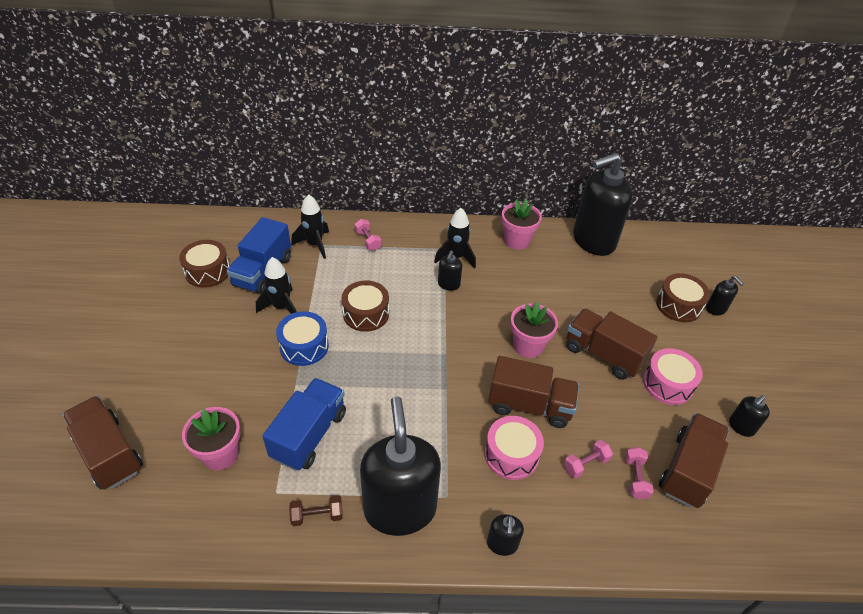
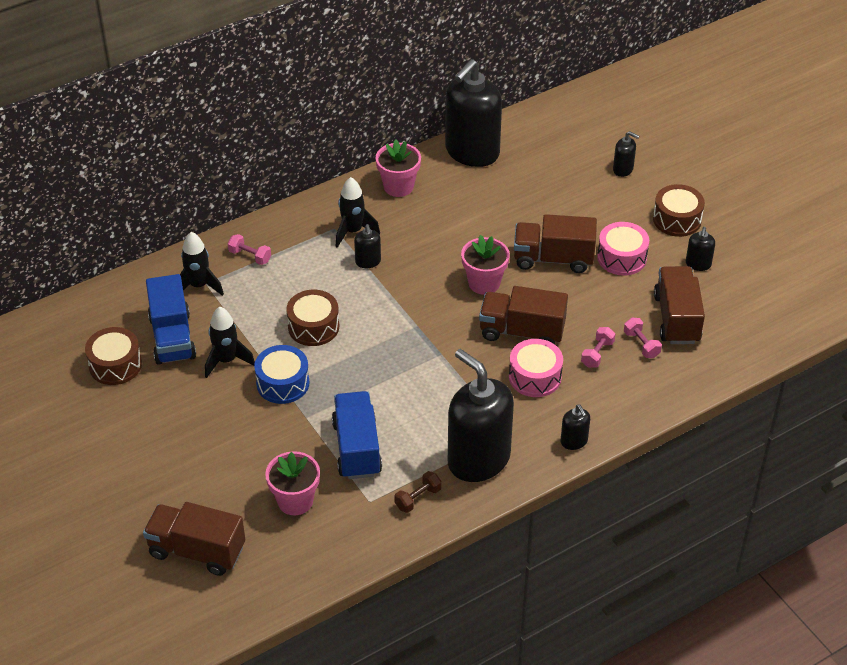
camera: 30 degrees left, 0 degrees up
(530, 405) = (522, 332): brown truck -> brown truck turned 150 degrees counterclockwise
(678, 305) = (589, 182): brown drum -> brown drum (677, 219)

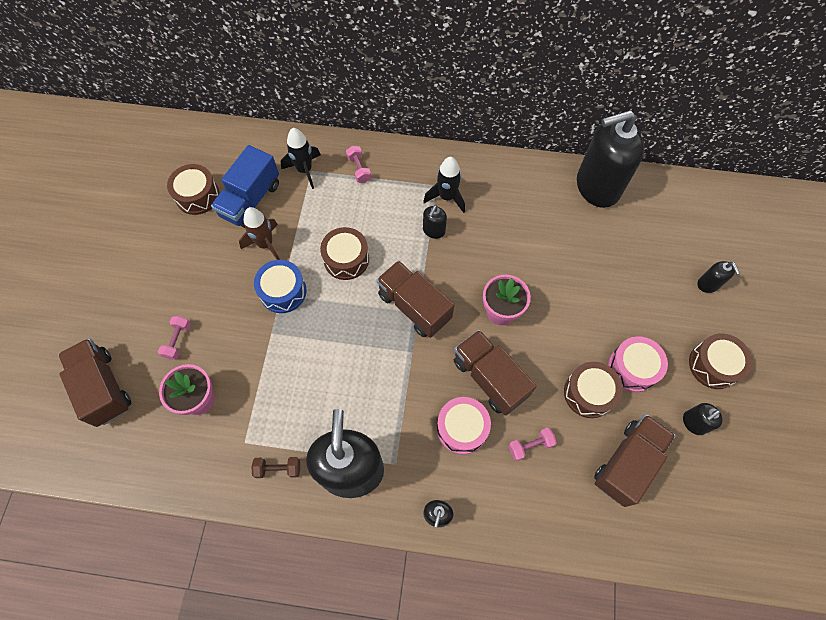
camera: 40 degrees right, 20 degrees up
(226, 360) = (265, 244): black rocket -> brown rocket
(356, 448) = (279, 388): blue truck -> none
(398, 186) = (514, 181): pink flower pot -> none
(553, 259) = (574, 328): brown truck -> brown truck (414, 307)
(606, 294) = (588, 393): none -> brown drum
(641, 344) = (574, 465): pink dumbbell -> pink dumbbell (178, 341)

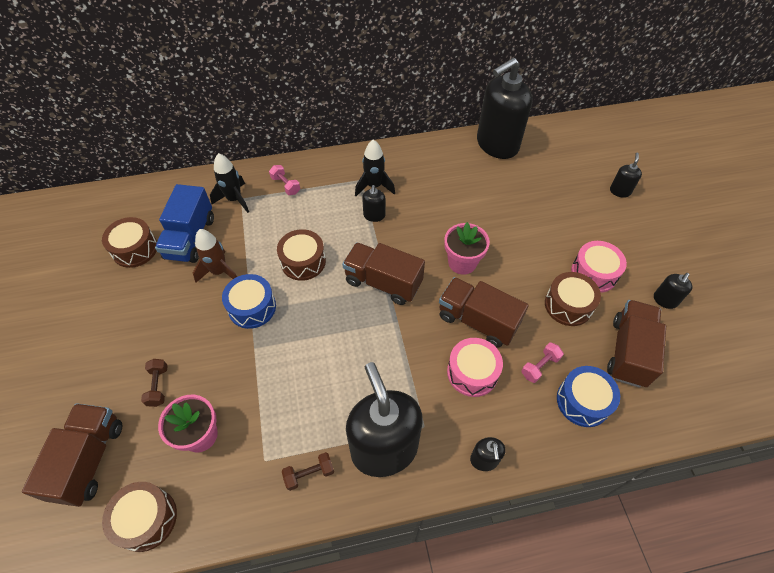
camera: 20 degrees left, 10 degrees down
(103, 388) = (89, 460): brown truck -> brown truck turned 60 degrees clockwise
(178, 341) = (158, 386): pink dumbbell -> brown dumbbell
(556, 495) = (583, 401): none -> blue drum
(708, 284) = (620, 191): black soap dispenser -> black soap dispenser turned 120 degrees counterclockwise
(713, 365) = (656, 250): brown drum -> brown drum (146, 519)

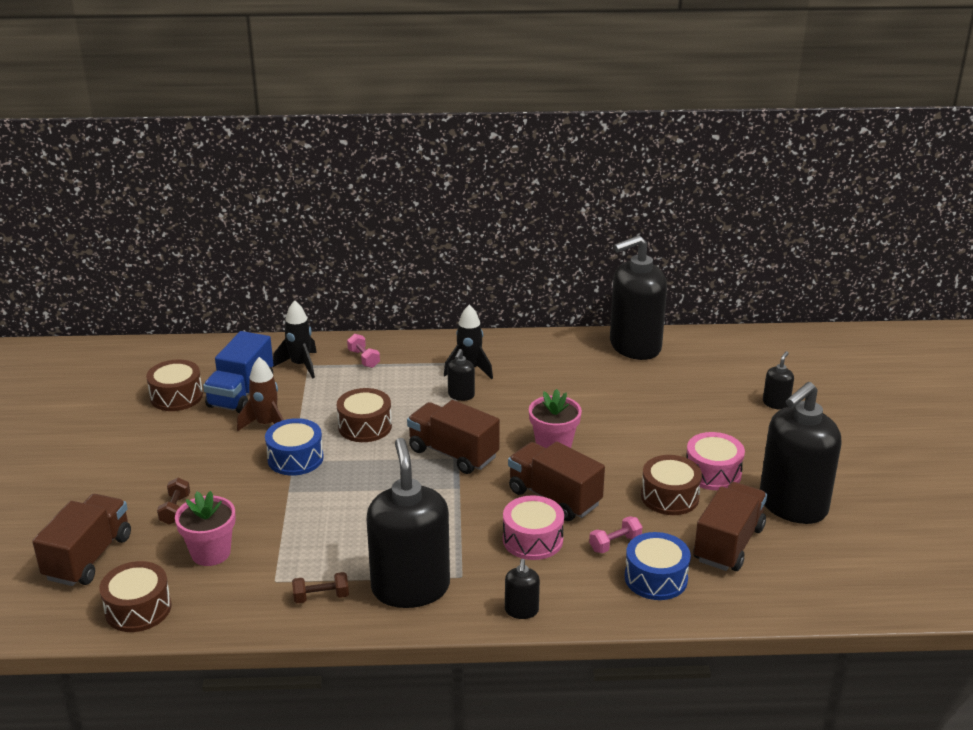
camera: 10 degrees right, 25 degrees down
(664, 300) = (792, 505): black soap dispenser -> black soap dispenser, size x2.37

